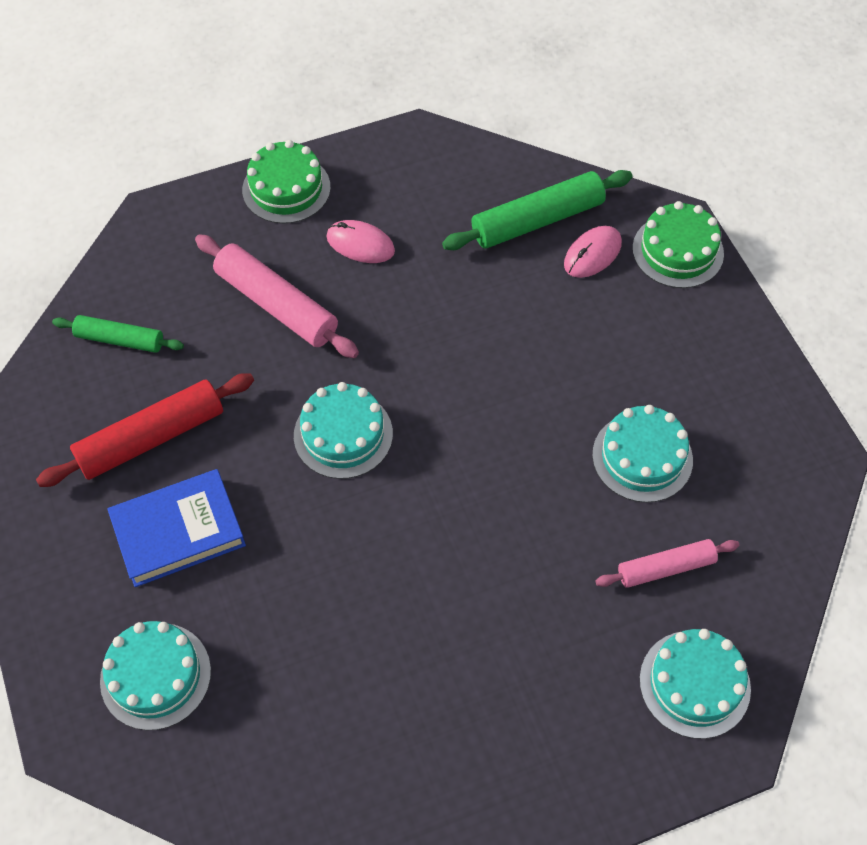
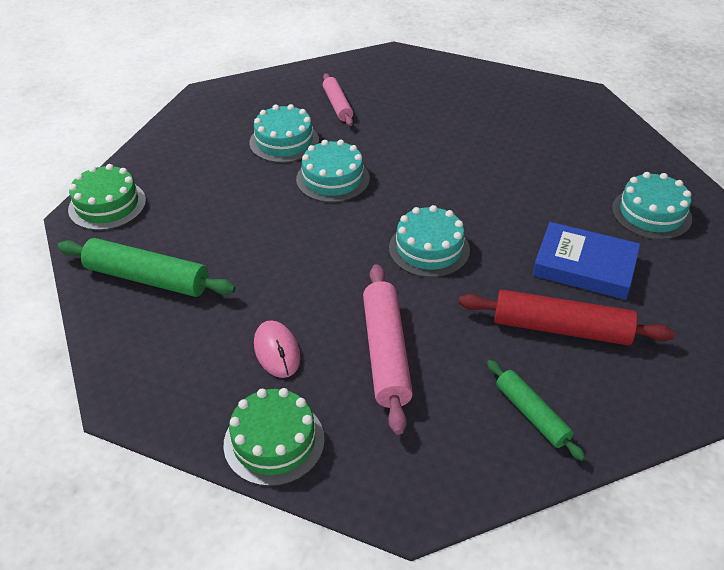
camera: 135 degrees left, 15 degrees down
(592, 254) = (151, 237): pink mouse -> none
(666, 568) = (337, 105): pink rolling pin -> pink rolling pin turned 45 degrees clockwise
(694, 684) = (381, 73): turquoise cake -> turquoise cake (333, 179)

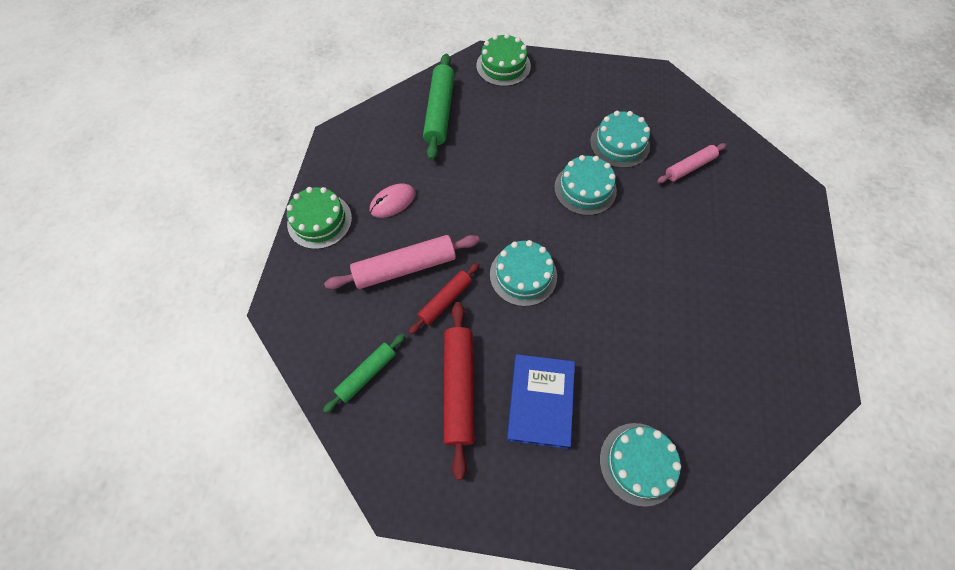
camera: 75 degrees right, 20 degrees up
(445, 321) = (445, 300): none -> red rolling pin

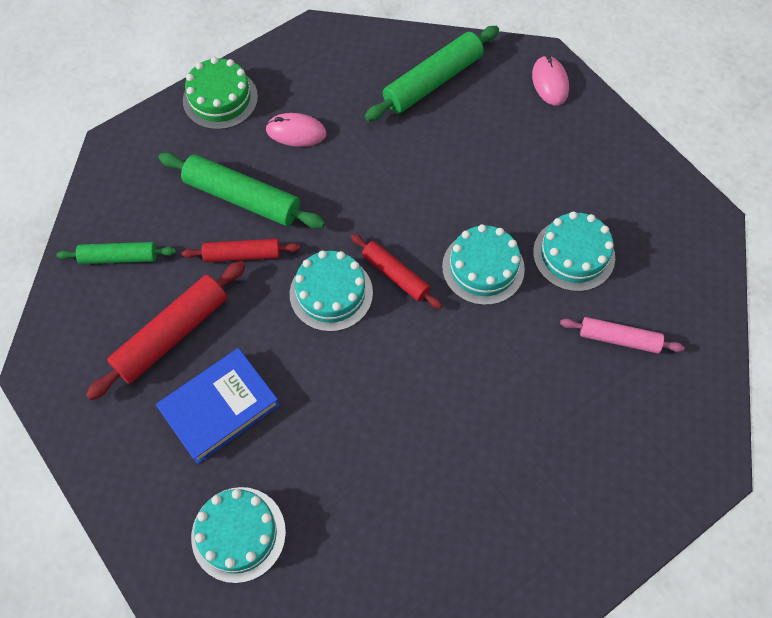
camera: 45 degrees right, 0 degrees up
(405, 267) = (242, 198): pink rolling pin -> green rolling pin
(503, 66) = (550, 82): green cake -> pink mouse
(545, 233) = (395, 275): none -> red rolling pin

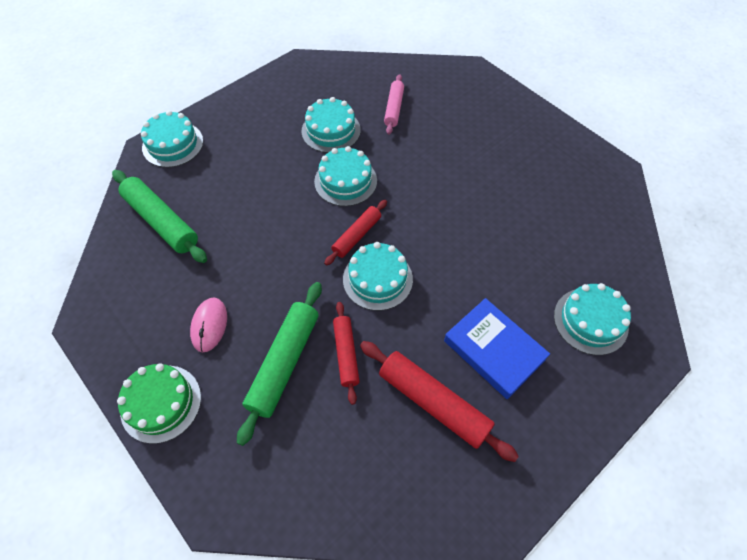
camera: 95 degrees left, 5 degrees down
(119, 257) = (357, 472): green rolling pin -> none
(550, 82) = (173, 144): pink mouse -> turquoise cake

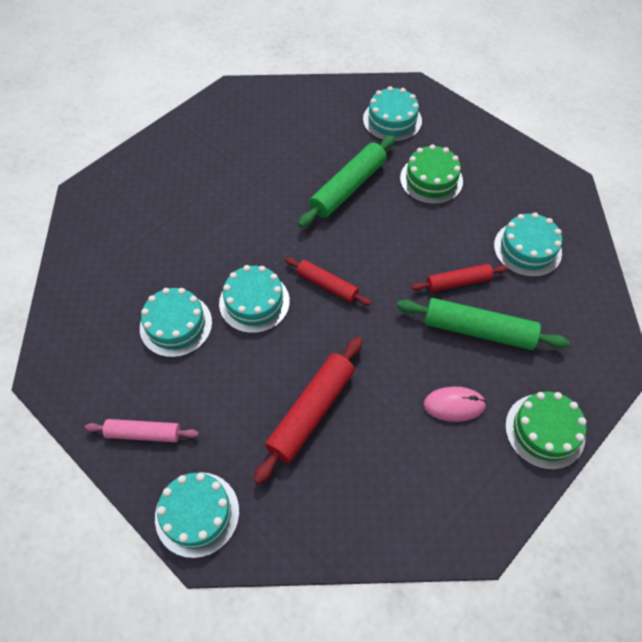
camera: 95 degrees left, 0 degrees up
(161, 222) = (328, 492): green rolling pin -> green rolling pin (348, 187)
(377, 279) = (376, 264): turquoise cake -> turquoise cake (527, 249)
(394, 108) = (141, 264): pink rolling pin -> pink rolling pin (143, 433)
(433, 402) = (486, 218): red rolling pin -> red rolling pin (311, 412)
(494, 350) = (431, 179): blue book -> green cake

